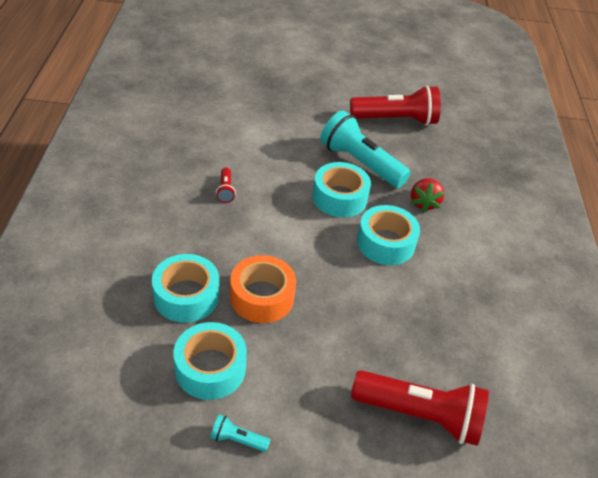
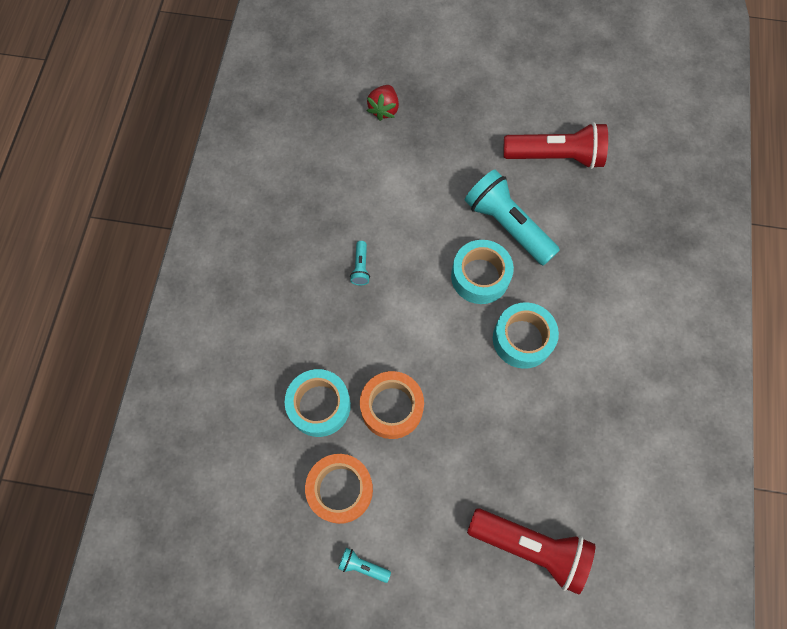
camera: 10 degrees right, 25 degrees up
(210, 368) = (340, 489): turquoise tape -> orange tape
(225, 190) = (361, 267): red flashlight -> turquoise flashlight
(424, 203) = (570, 283): red strawberry -> red strawberry (384, 109)

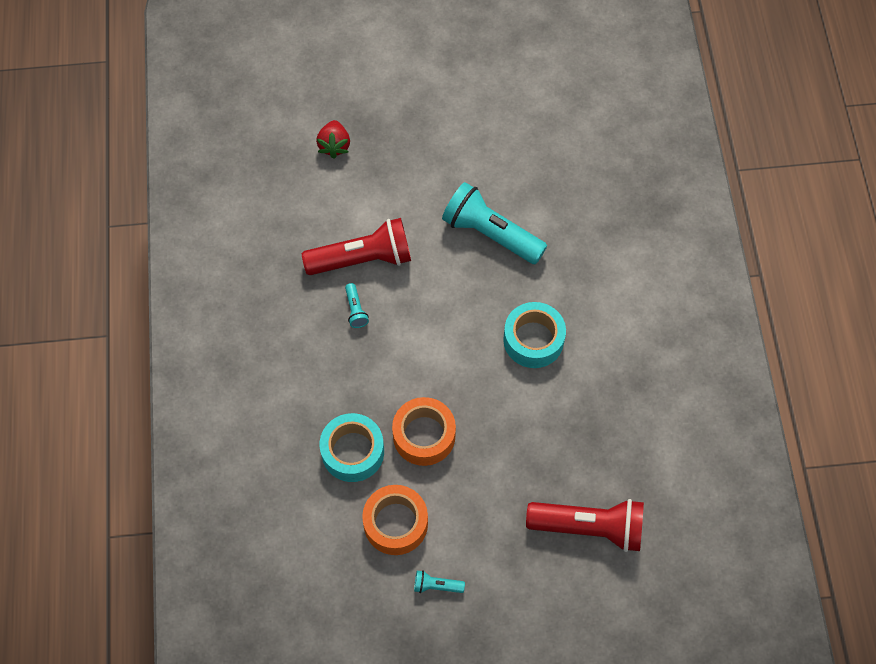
camera: 15 degrees left, 5 degrees down
(480, 276) = (476, 290): turquoise tape -> none
(555, 156) = (521, 154): red flashlight -> red flashlight (362, 259)

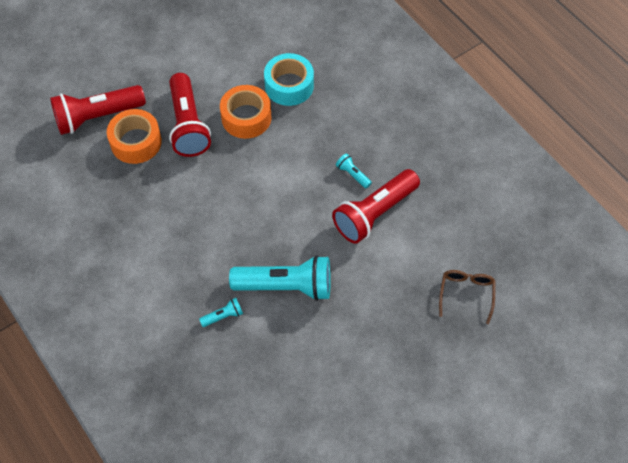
camera: 150 degrees right, 5 degrees down
(334, 146) = (466, 294): red strawberry -> brown glasses
(395, 523) = (232, 60): orange tape -> orange tape (136, 142)
(436, 586) = (183, 40): turquoise flashlight -> turquoise flashlight (223, 316)
(492, 461) = (188, 125): none -> red flashlight
(533, 340) = (203, 220): turquoise tape -> none

